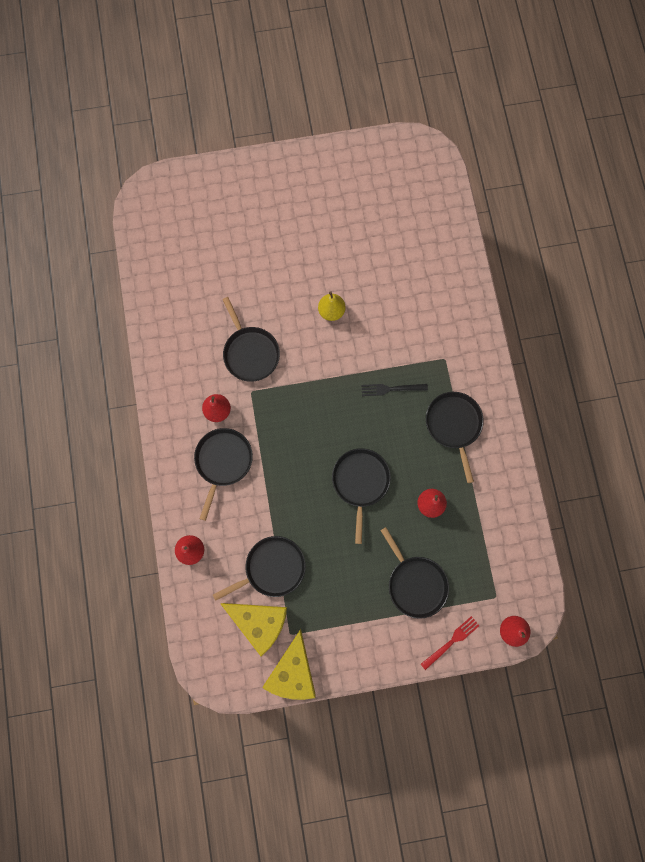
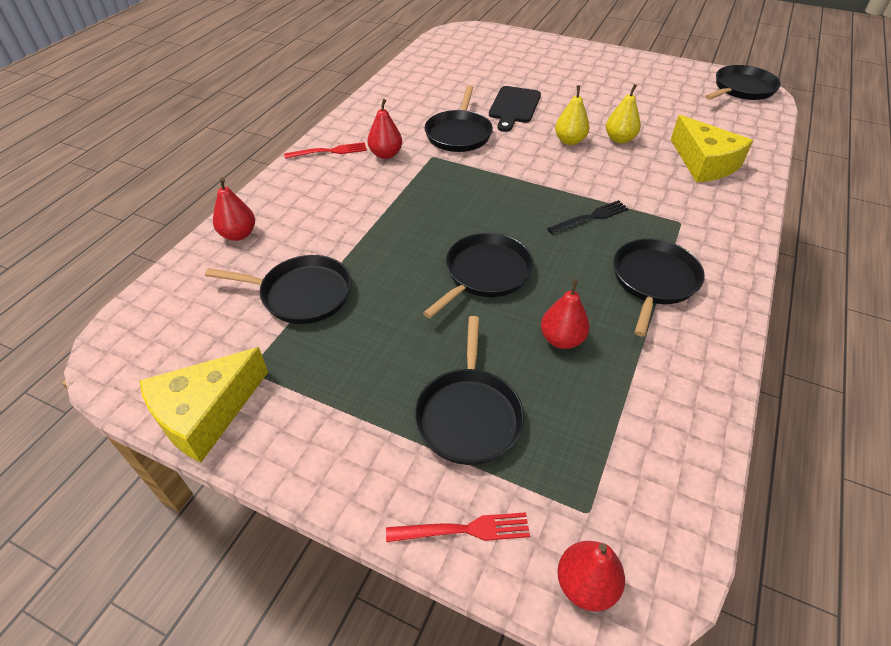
camera: 35 degrees right, 30 degrees down
(176, 433) = (330, 151): none -> red fork
(223, 462) = (350, 188): black pan -> black pan (742, 89)
(259, 622) = (229, 336): yellow cheese -> yellow cheese (704, 163)
(266, 291) = (514, 107): none -> black cutting board
(363, 287) = (619, 139): none -> yellow pear
(390, 389) = (591, 217): black fork -> black fork turned 120 degrees clockwise

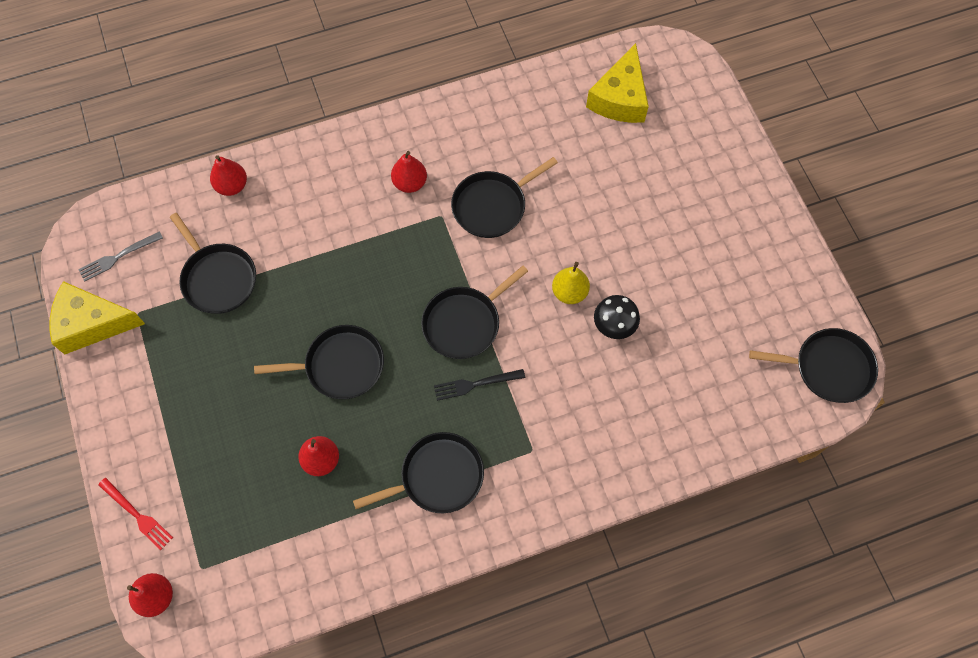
camera: 45 degrees right, 20 degrees up
(175, 346) = (117, 257): none -> grey fork
(330, 151) = (374, 144): red fork -> none
(469, 415) = (212, 456): black pan -> black pan (464, 323)
(514, 107) = (579, 210): black cutting board -> none
(591, 217) = (475, 384): black fork -> black fork turned 150 degrees clockwise
(619, 139) = (613, 327): yellow pear -> black mushroom
(704, 163) = (643, 415): yellow cheese -> yellow cheese (620, 98)

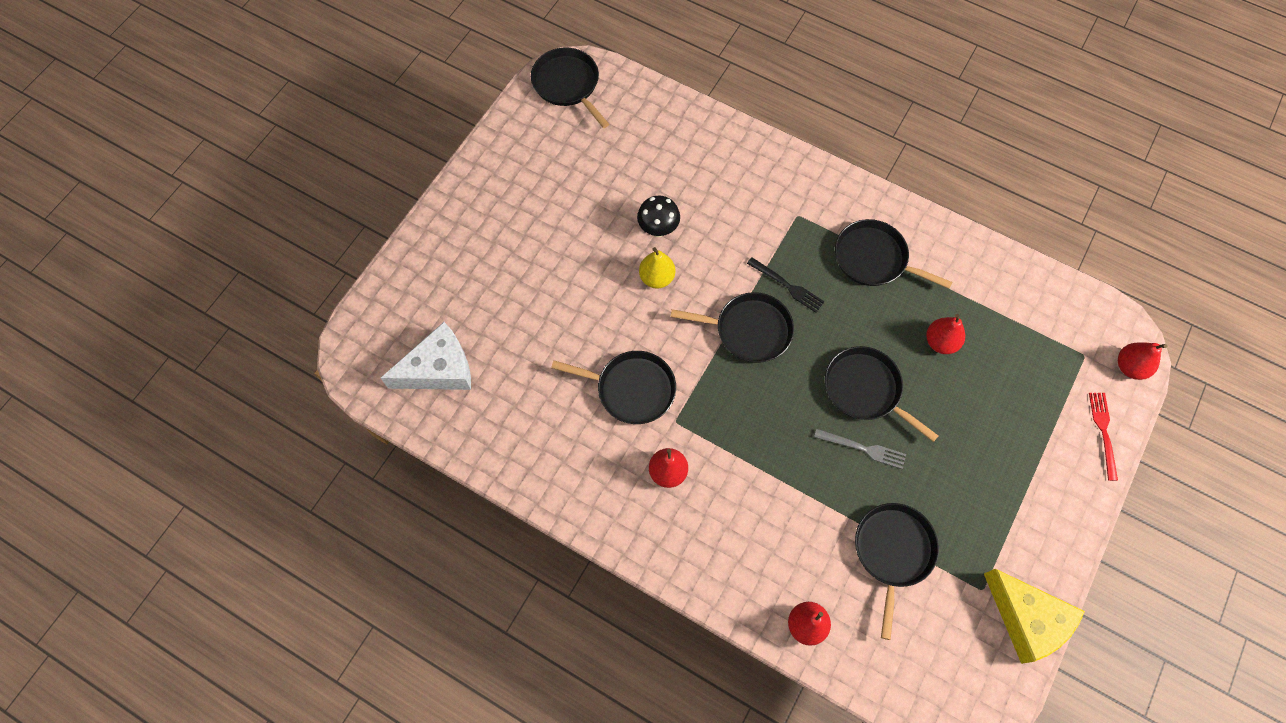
camera: 130 degrees left, 0 degrees up
(117, 257) = (959, 660): grey fork -> grey fork (864, 449)
(620, 98) = (439, 369): yellow cheese -> white cheese

